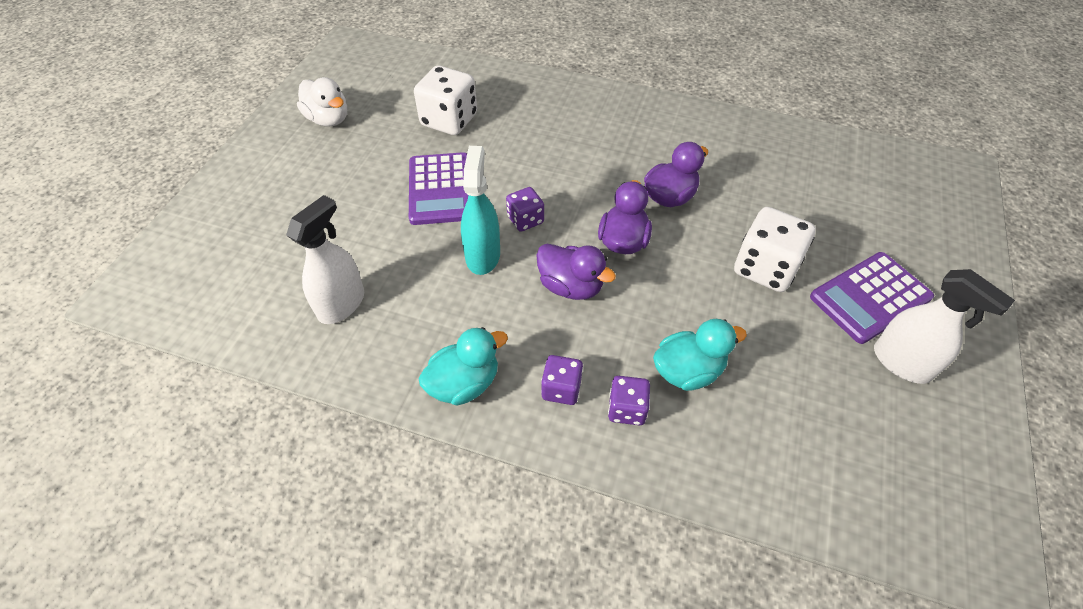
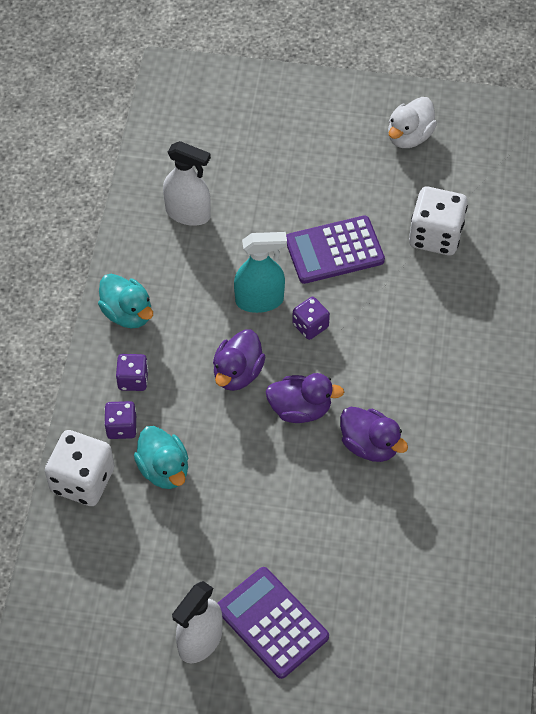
camera: 80 degrees right, 5 degrees up
(765, 268) = (291, 531): white dice -> white dice (82, 480)

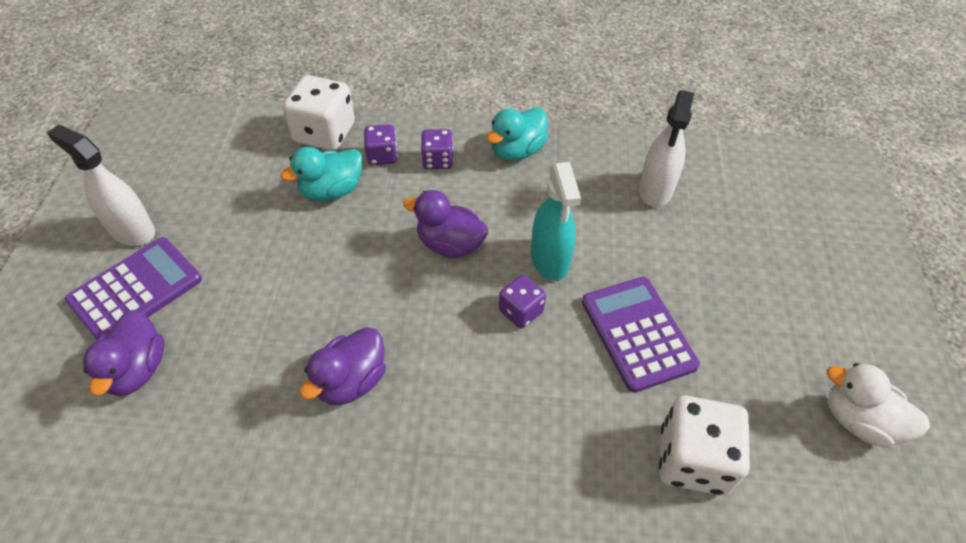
camera: 85 degrees right, 5 degrees down
(300, 409) = (403, 305): purple duck -> purple duck (137, 369)

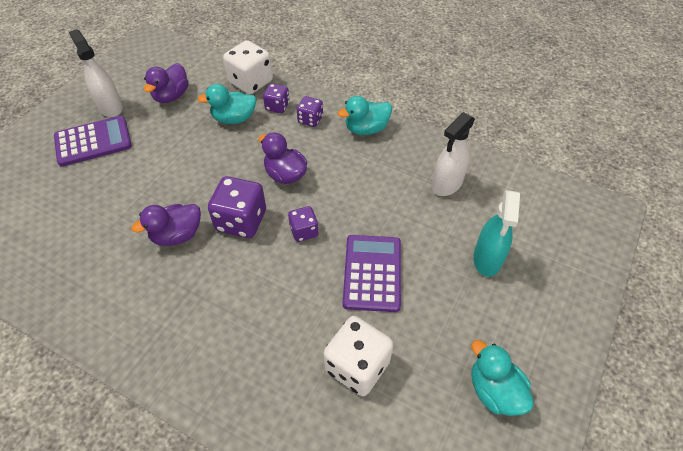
camera: 25 degrees right, 0 degrees up
(137, 369) = (69, 186): purple duck -> purple duck (171, 96)
(429, 328) = (241, 221): none -> purple dice
(550, 260) = (343, 206): turquoise spray bottle -> turquoise spray bottle (487, 259)
(859, 421) = (494, 391): white duck -> turquoise duck

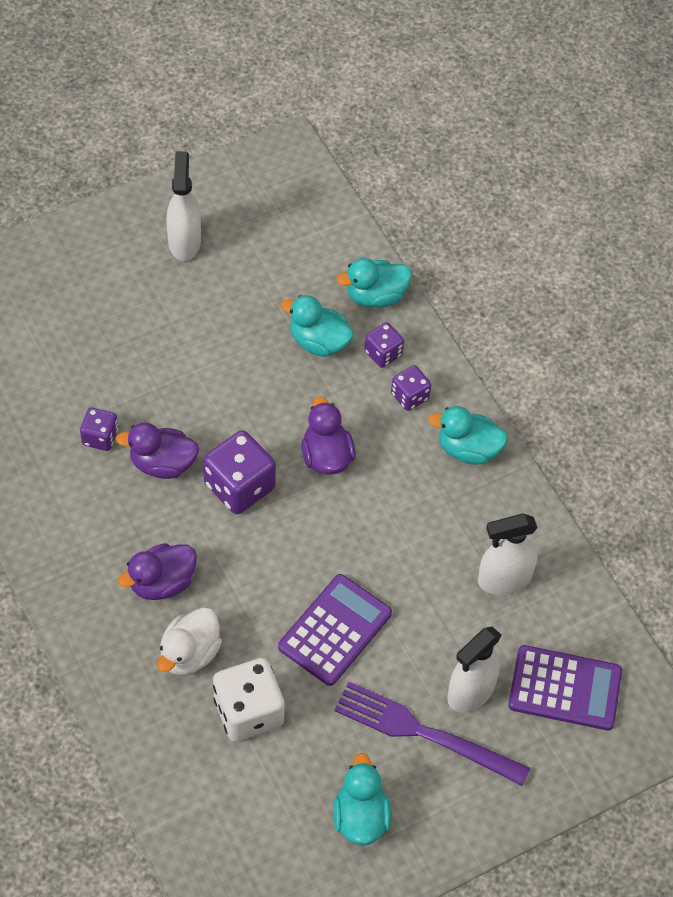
camera: 30 degrees right, 5 degrees up
(93, 141) = (139, 284): purple calculator -> purple calculator (565, 688)
(171, 96) = (265, 264): purple duck -> purple duck (162, 583)
(251, 82) = (375, 296): white dice -> turquoise duck
(284, 351) = (189, 654): none -> white duck
(304, 231) = (298, 539): purple dice -> purple dice (100, 437)
(483, 303) = (424, 733): none -> purple fork
(487, 259) = (470, 692): turquoise spray bottle -> white spray bottle

